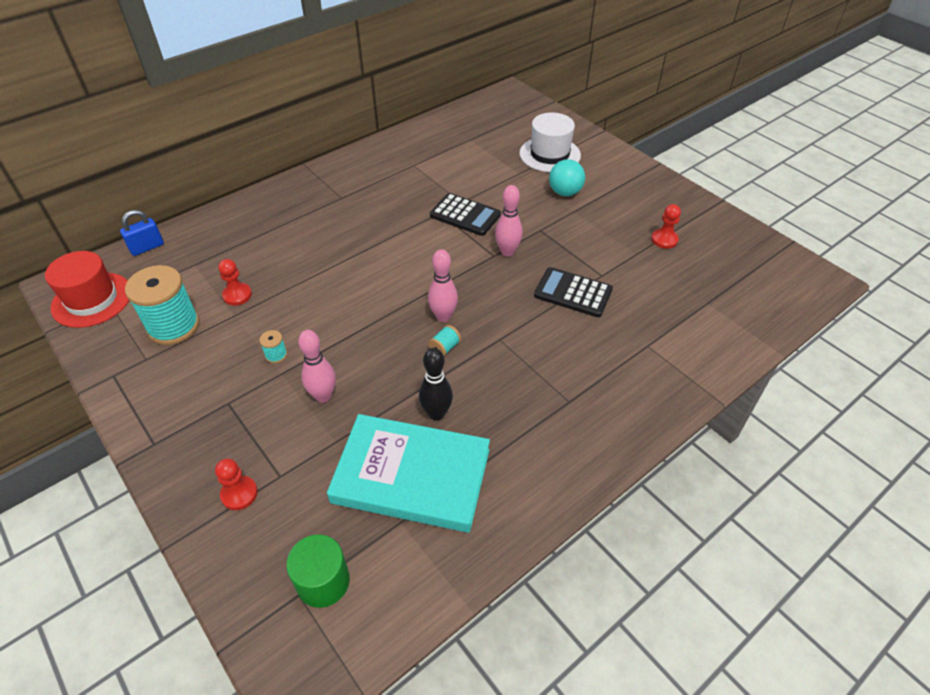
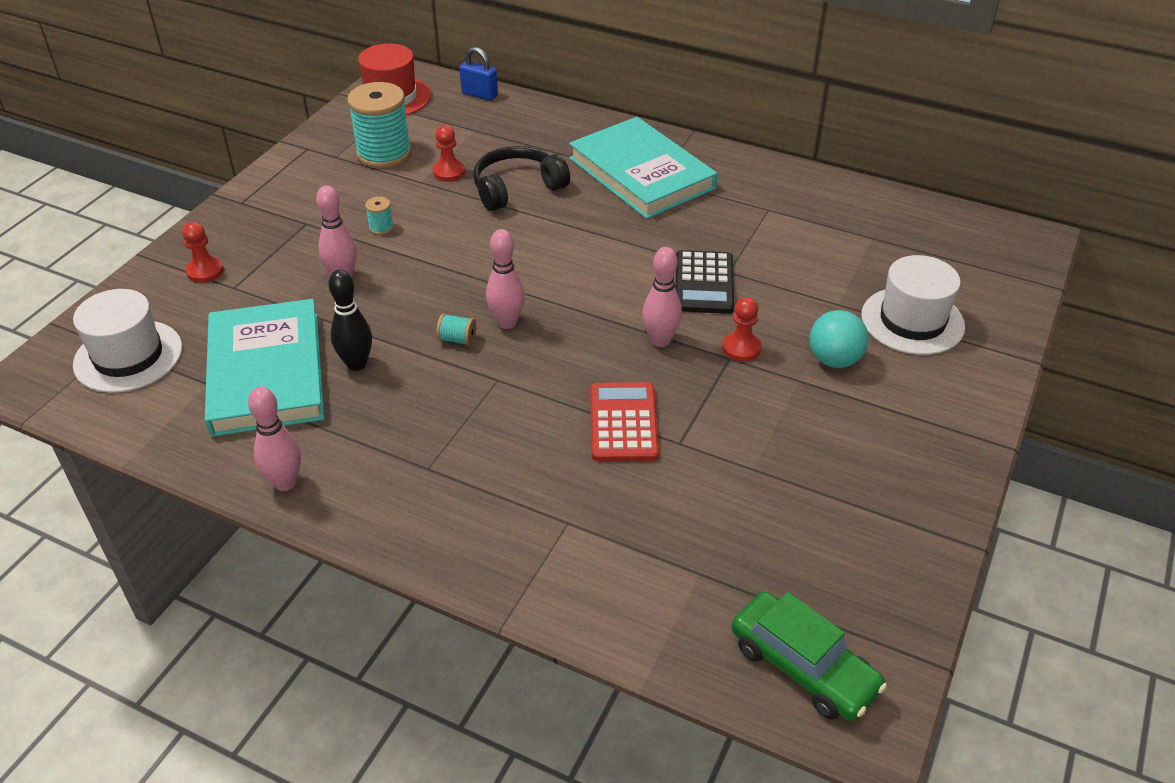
camera: 65 degrees right, 5 degrees down
(293, 265) = (517, 188): none -> black headphones
(323, 581) = (128, 356): green cylinder -> white hat
(329, 201) = (641, 173): none -> turquoise book
(546, 491) = (285, 483): none -> pink bowling pin
(573, 293) = (623, 422): black calculator -> red calculator
(664, 240) = (811, 493): red pawn -> red pawn (741, 348)
(782, 288) = (803, 667): none -> green car

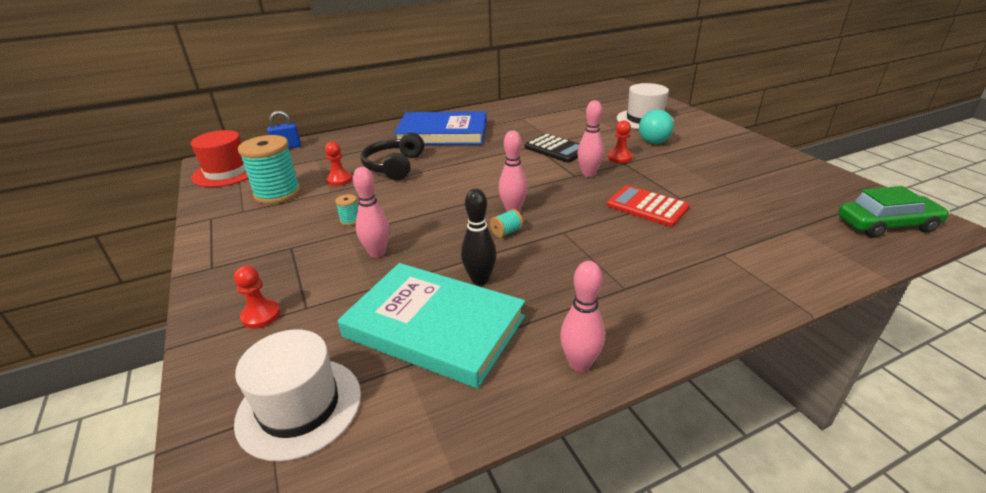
camera: 50 degrees left, 10 degrees down
(641, 173) = (443, 133): turquoise book -> blue book

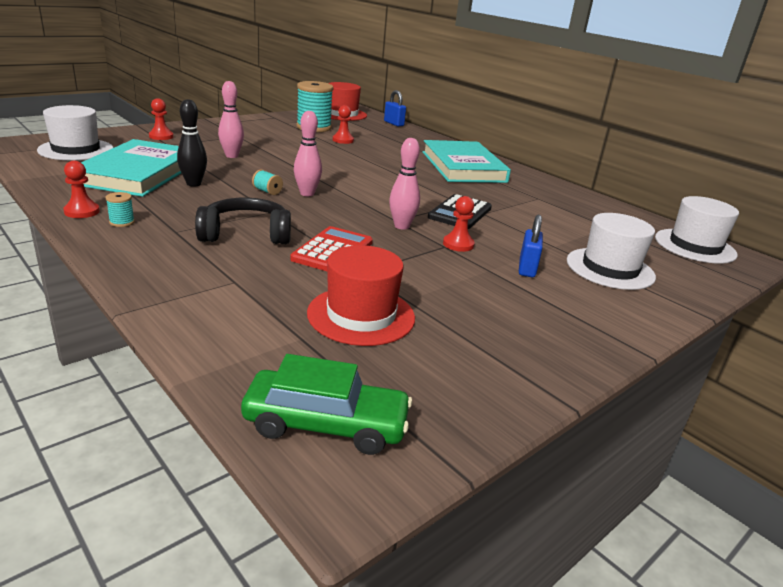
camera: 70 degrees right, 5 degrees down
(350, 220) = (278, 147): turquoise spool -> turquoise spool (122, 222)
(394, 166) = (377, 154): black headphones -> black headphones (246, 234)
(443, 133) = (463, 167): blue book -> turquoise book
(579, 364) = (82, 211): pink bowling pin -> red pawn
(602, 92) = (695, 246): none -> white hat
(653, 142) = (527, 268): turquoise ball -> blue padlock
(751, 204) = (361, 315): none -> red hat
(886, 225) = (326, 424): green car -> green car turned 60 degrees counterclockwise

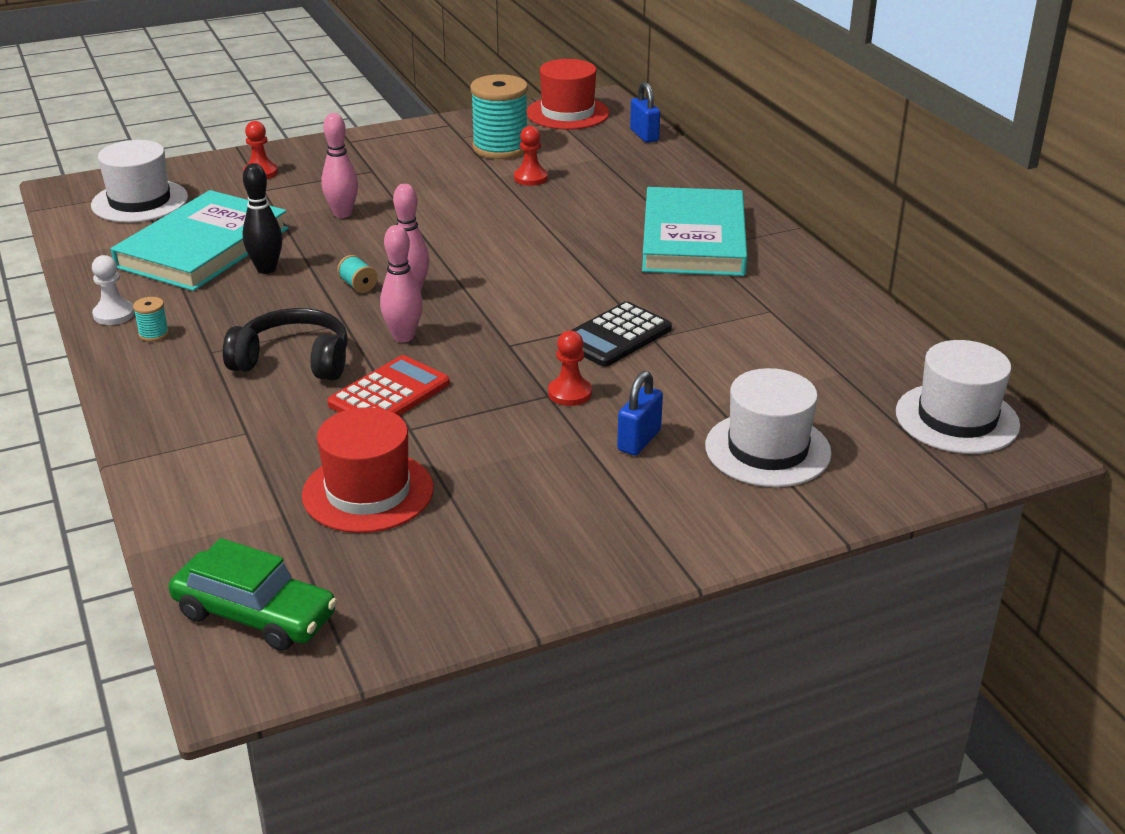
camera: 20 degrees right, 5 degrees up
(82, 211) = (114, 314): red pawn -> white pawn
(401, 226) = (510, 357): pink bowling pin -> pink bowling pin (403, 337)

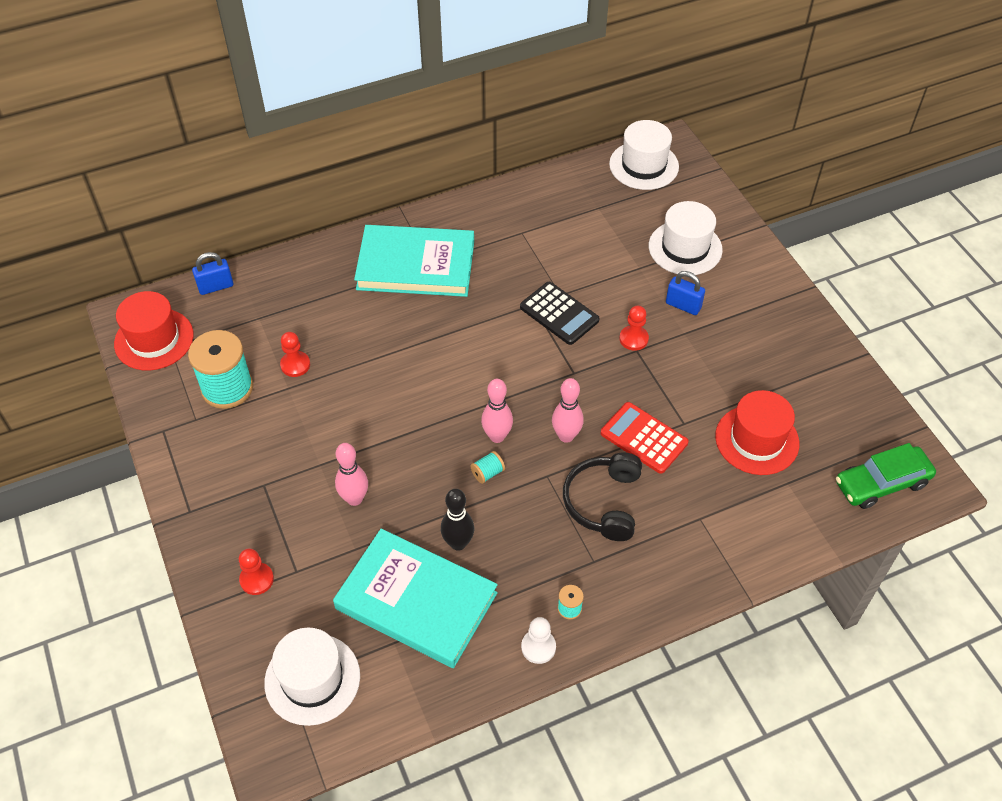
camera: 90 degrees left, 20 degrees up
(255, 614) = (881, 483): green car -> green car turned 135 degrees counterclockwise

